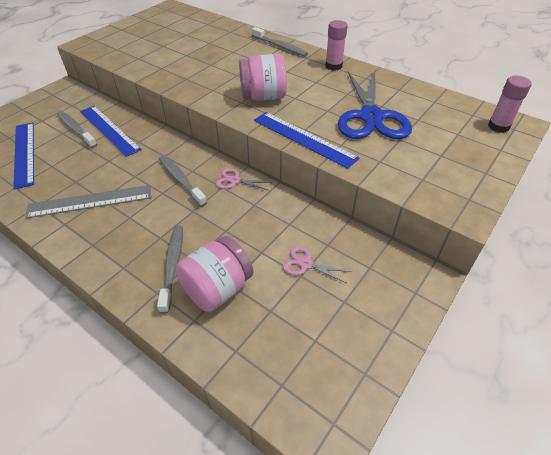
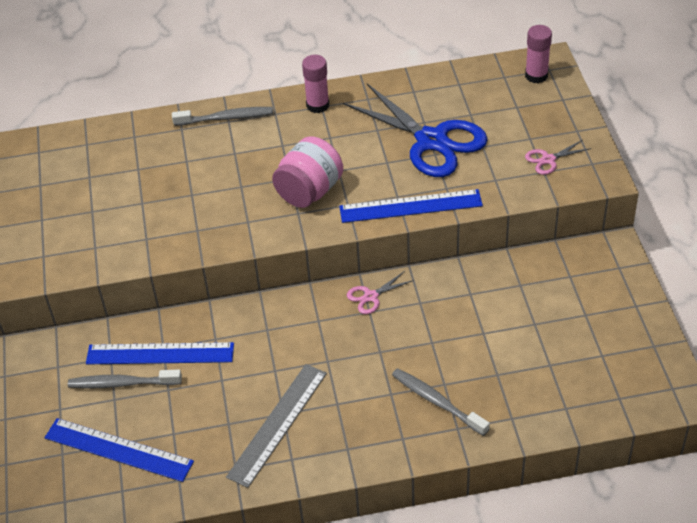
camera: 45 degrees left, 0 degrees up
(181, 180) = (325, 336): grey toothbrush -> none
(217, 289) = (495, 385): pink jar -> none
(305, 264) = (526, 313): pink scissors -> pink scissors (548, 159)

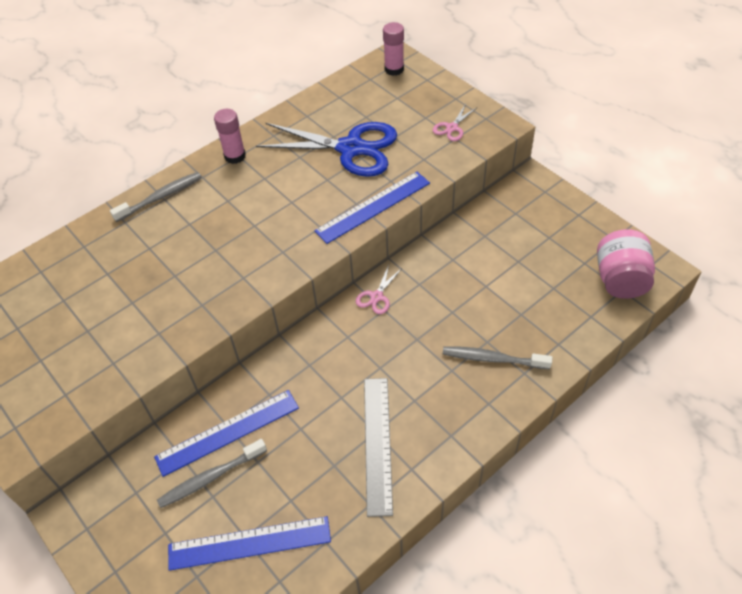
camera: 30 degrees left, 5 degrees up
(309, 191) = (279, 229): pink jar -> pink jar (620, 280)

